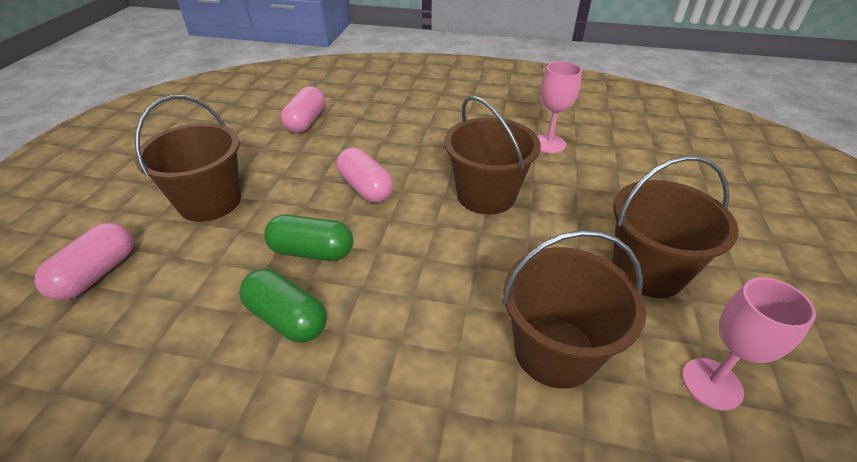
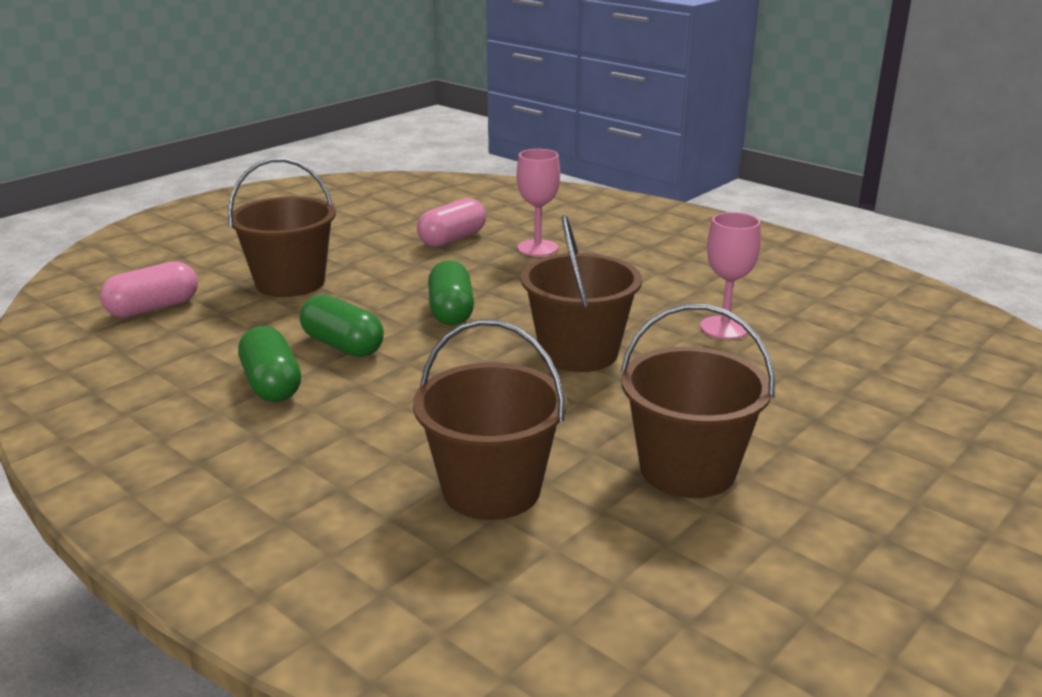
camera: 30 degrees right, 15 degrees down
(365, 188) = (451, 311): pink capsule -> green capsule
(712, 383) = (630, 571): pink goblet -> pink goblet (537, 248)

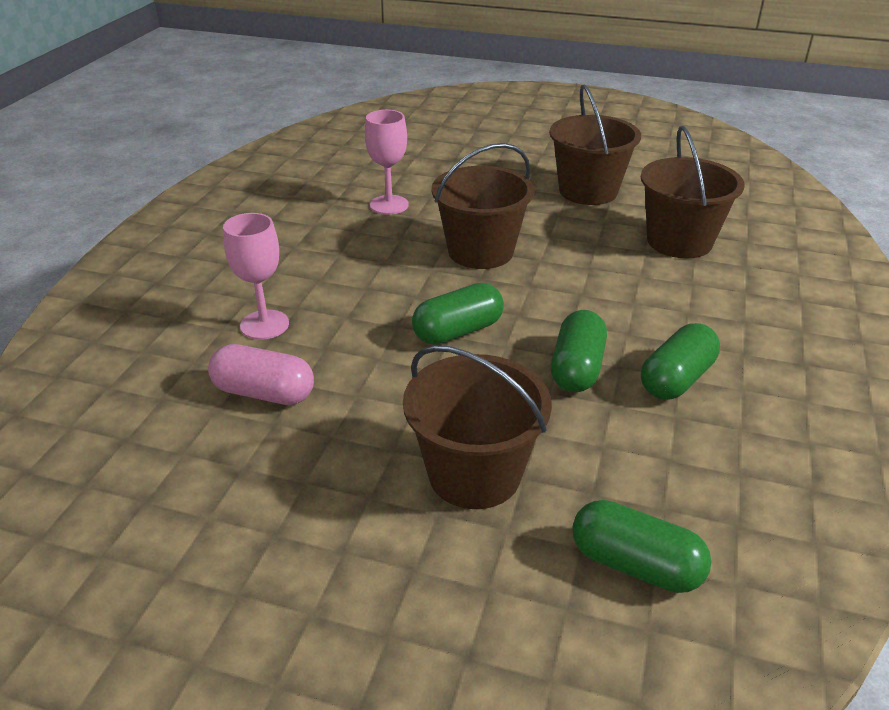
camera: 115 degrees left, 10 degrees up
(153, 308) = (635, 564): pink capsule -> green capsule

